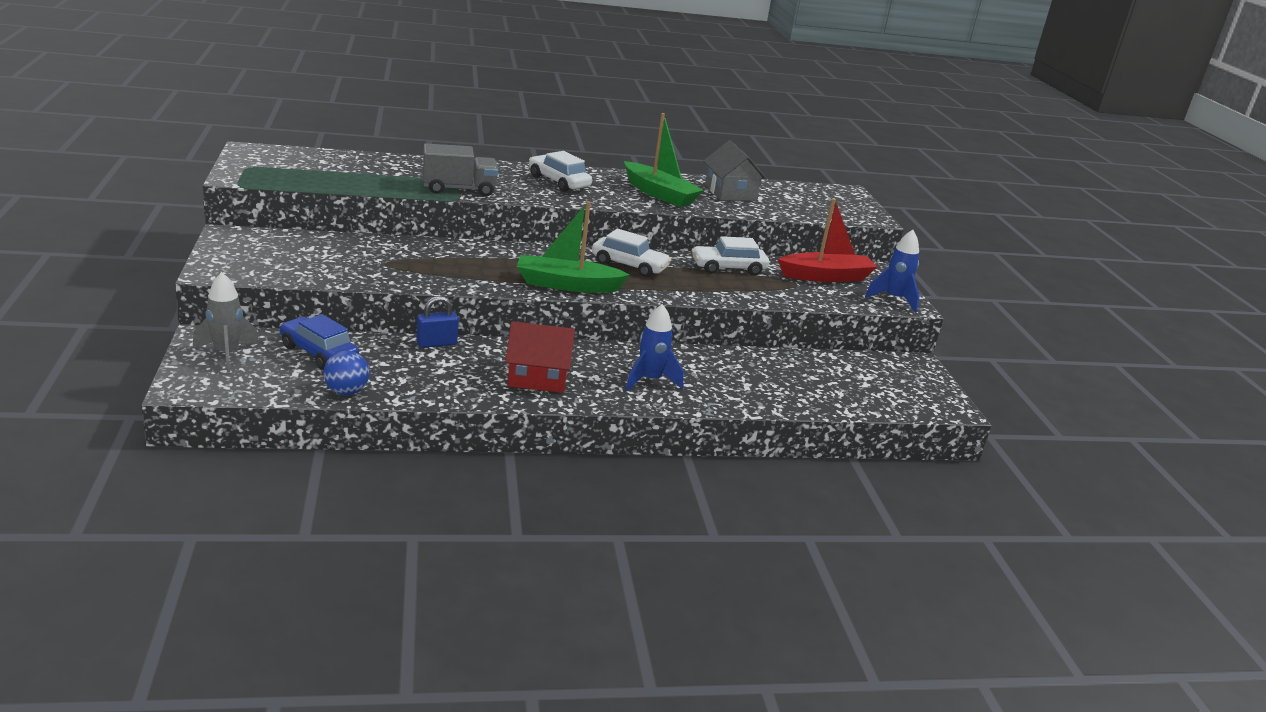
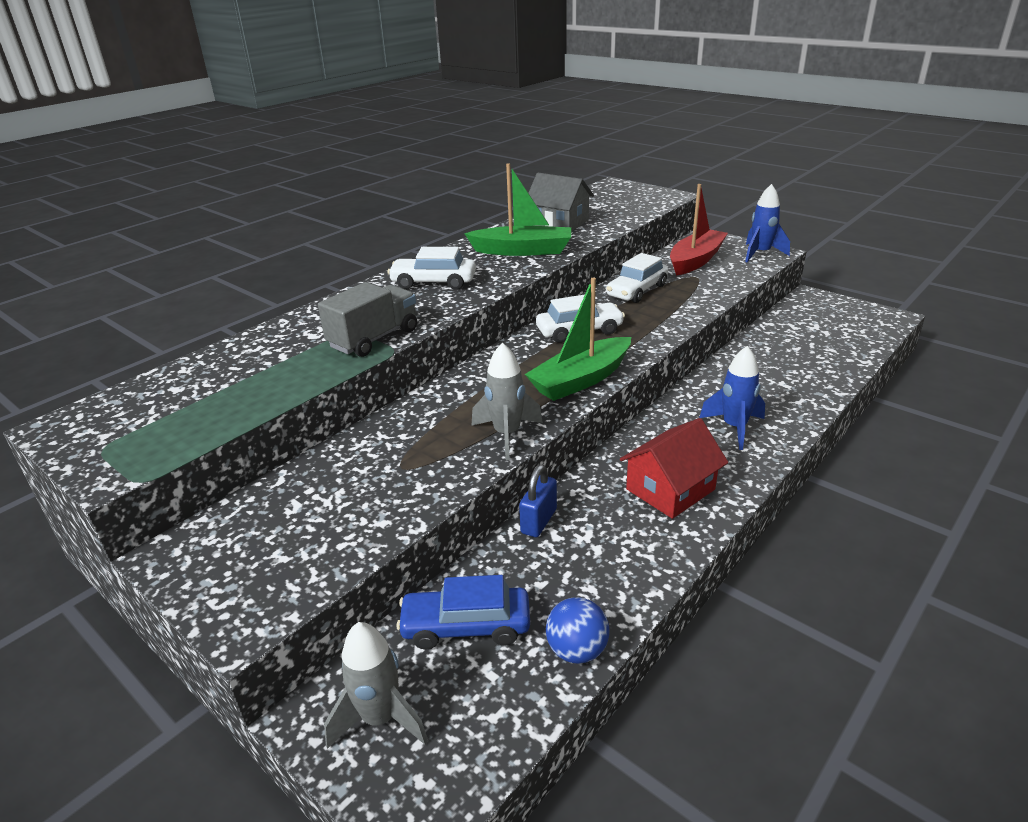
camera: 35 degrees left, 5 degrees up
(465, 281) = (507, 435): none -> grey rocket

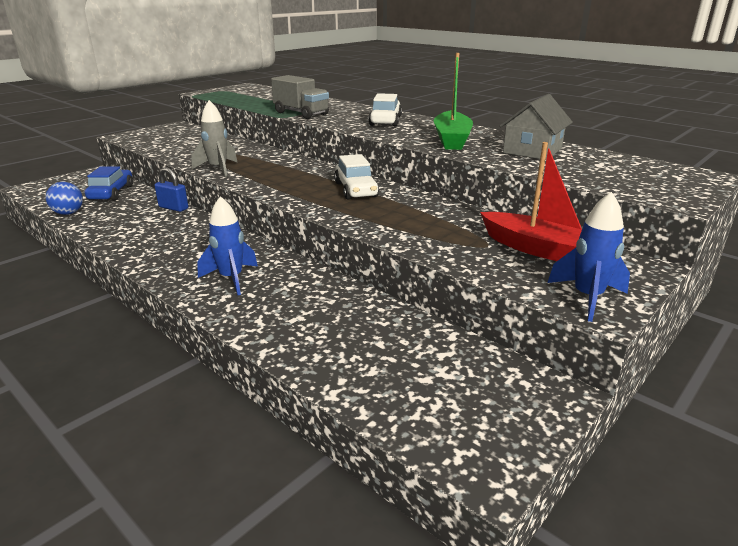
camera: 90 degrees right, 5 degrees down
(380, 718) = (79, 181): grey rocket -> none
(581, 380) = (274, 187): green boat -> none
(637, 291) = (442, 214): white car -> none
(670, 489) = (171, 245): red house -> none

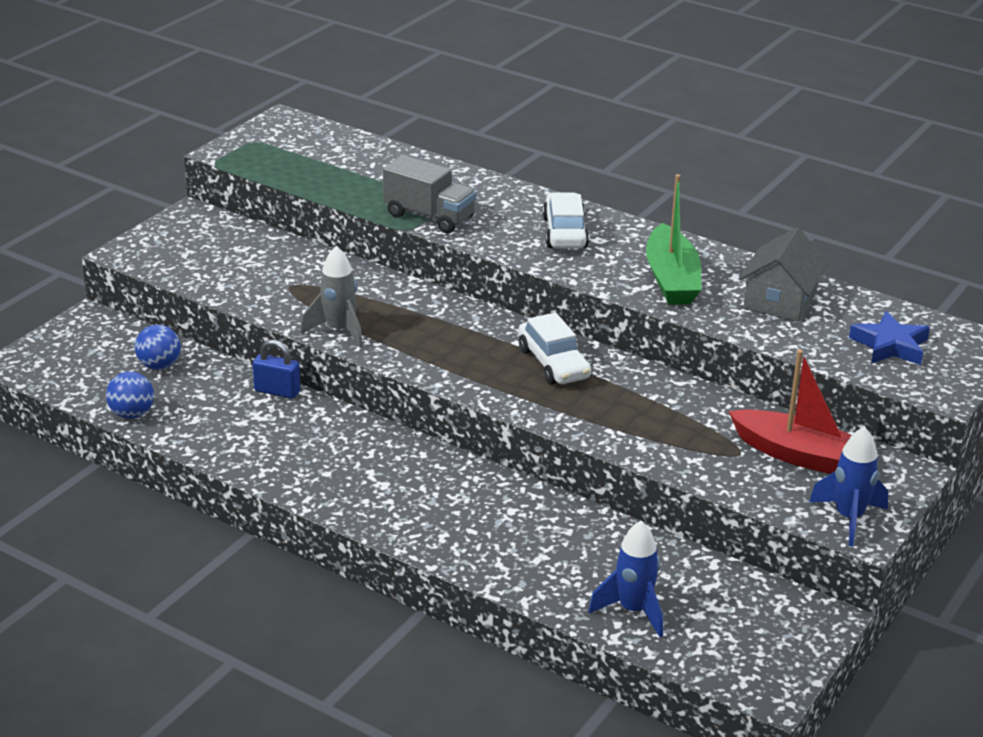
camera: 10 degrees left, 5 degrees up
(111, 193) = (159, 366): blue car -> blue ball
(231, 279) = (436, 510): blue rocket -> blue rocket (633, 611)
(624, 174) = (890, 345): none -> blue star

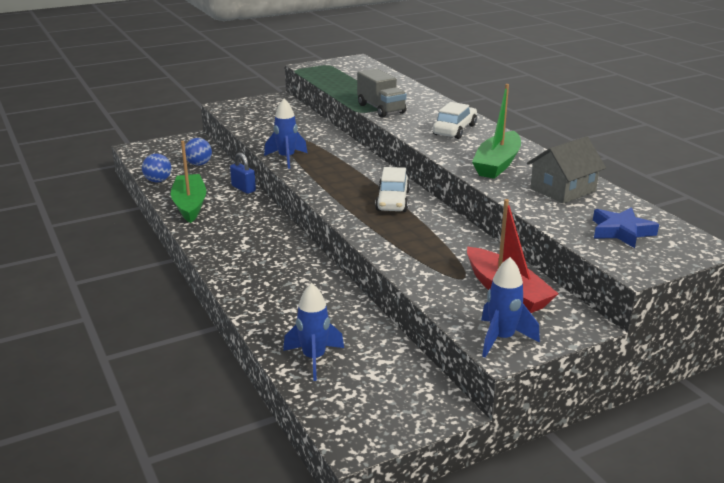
camera: 30 degrees right, 5 degrees down
(231, 442) = (190, 205): none -> green boat
(339, 330) = (286, 159): grey rocket -> blue rocket

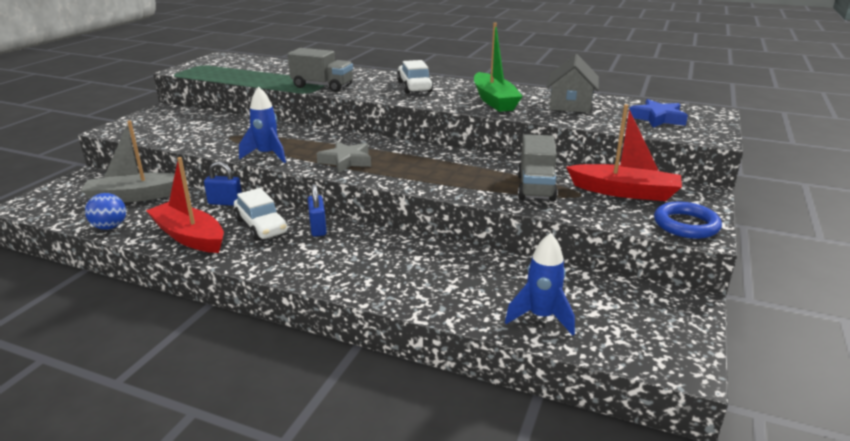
camera: 40 degrees left, 0 degrees up
(190, 205) = (189, 237): green boat -> red boat
(199, 164) = (135, 196): blue ball -> grey boat
(272, 230) = (318, 228): none -> blue padlock
(332, 182) = (346, 161): none -> grey star
(392, 201) = (425, 159): white car -> white car (261, 226)
(435, 257) = (536, 188): none -> grey truck
(501, 339) = (686, 225): blue rocket -> blue ring

